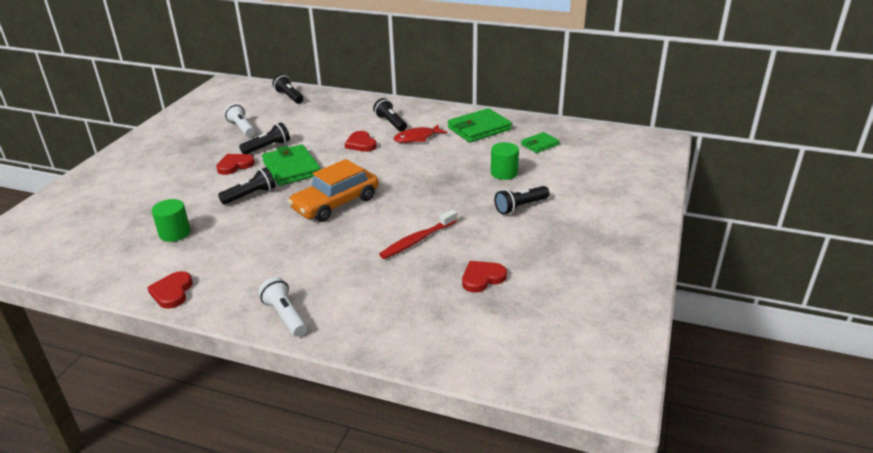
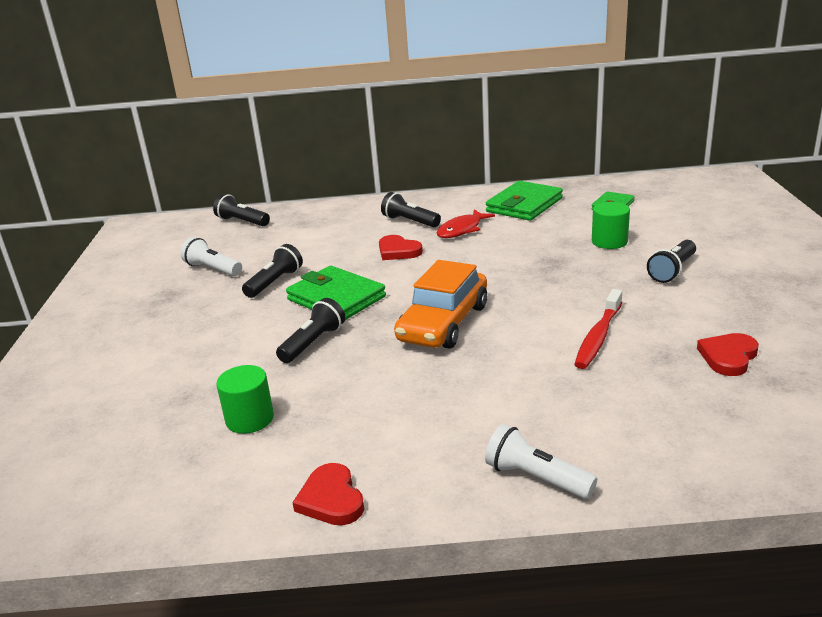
camera: 20 degrees left, 5 degrees down
(235, 165) = (251, 314): red heart -> none

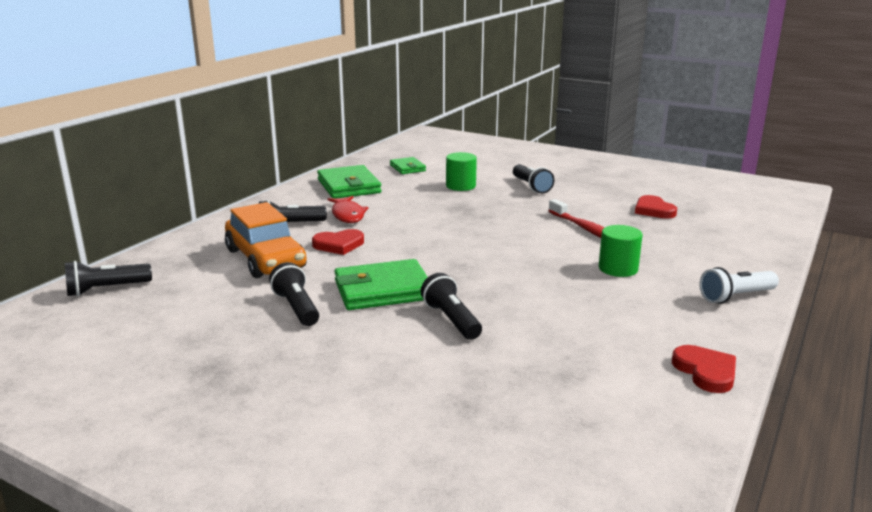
camera: 60 degrees left, 5 degrees down
(213, 269) = (197, 331): white flashlight -> none
(250, 419) = (549, 379): green cylinder -> green cylinder (618, 269)
(331, 499) = (705, 372): red heart -> red heart turned 120 degrees counterclockwise
(443, 323) = (496, 265): orange car -> orange car (265, 259)

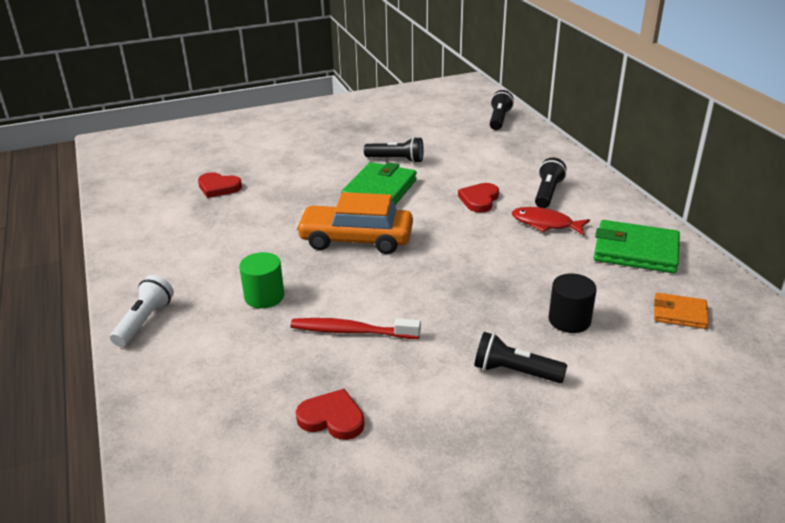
camera: 130 degrees right, 10 degrees up
(265, 259) = (487, 168): orange car -> orange car (356, 239)
(407, 168) = (679, 314): green wallet -> orange wallet
(451, 320) = (308, 197): black flashlight -> none
(460, 186) = (569, 320): green cylinder -> black cylinder
(705, 372) = (127, 245): red heart -> red heart (218, 187)

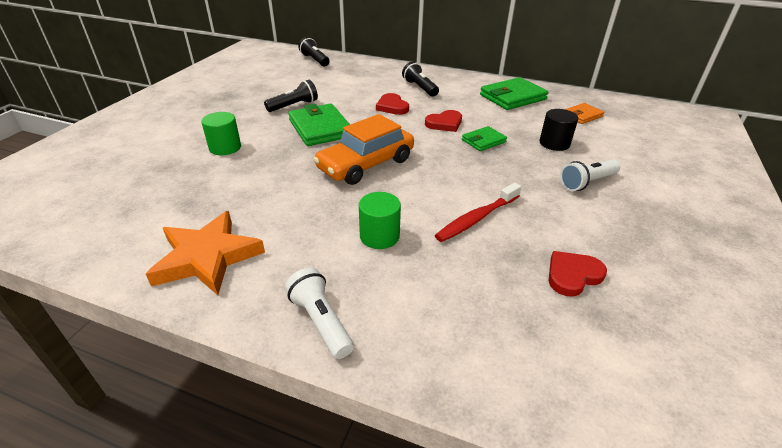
camera: 50 degrees left, 5 degrees up
(158, 245) = (207, 257): none -> orange star
(218, 187) = (178, 185): red heart -> red heart (444, 123)
(288, 173) = (225, 147): none -> green cylinder
(498, 276) = (483, 141): none -> green wallet
(515, 372) = (587, 183): black flashlight -> white flashlight
(545, 224) = (450, 103): red fish -> none

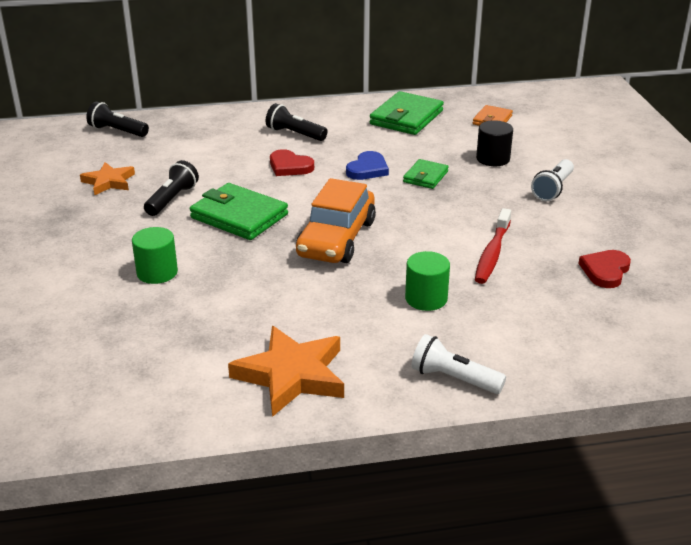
camera: 30 degrees left, 5 degrees down
(272, 86) = (109, 182): none -> orange star
(444, 123) = (367, 169): red heart -> blue heart

